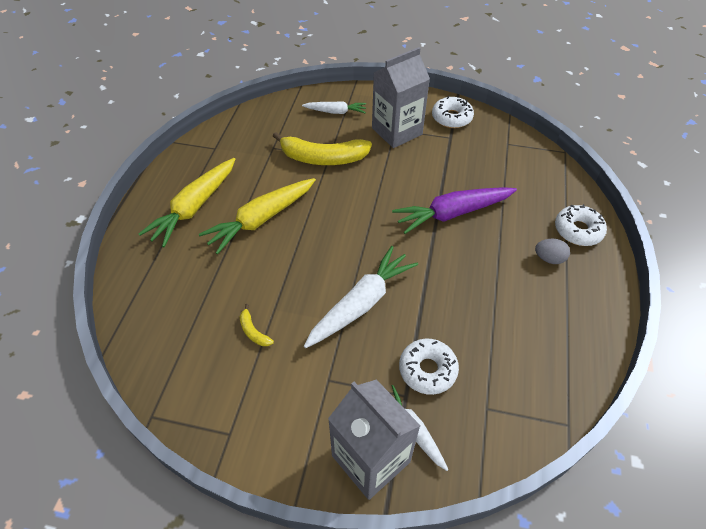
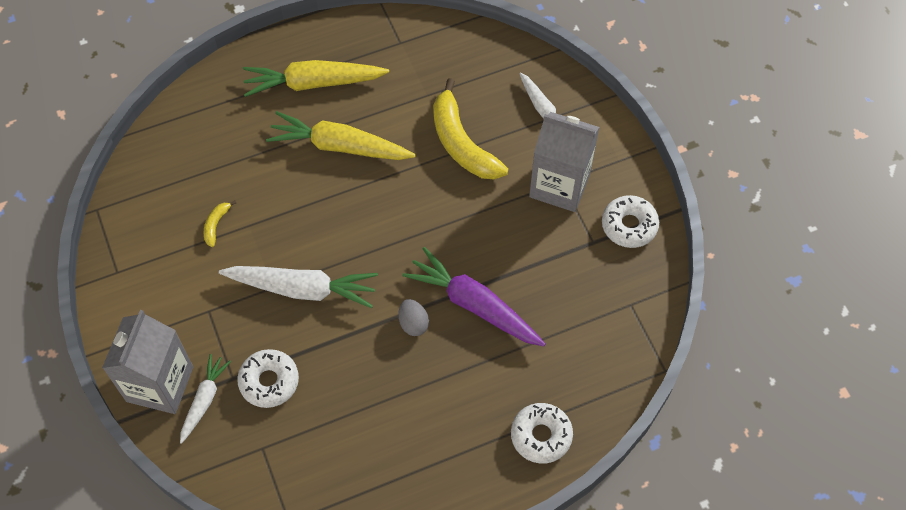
camera: 55 degrees right, 10 degrees up
(549, 258) = (478, 424): grey egg -> grey egg (413, 323)

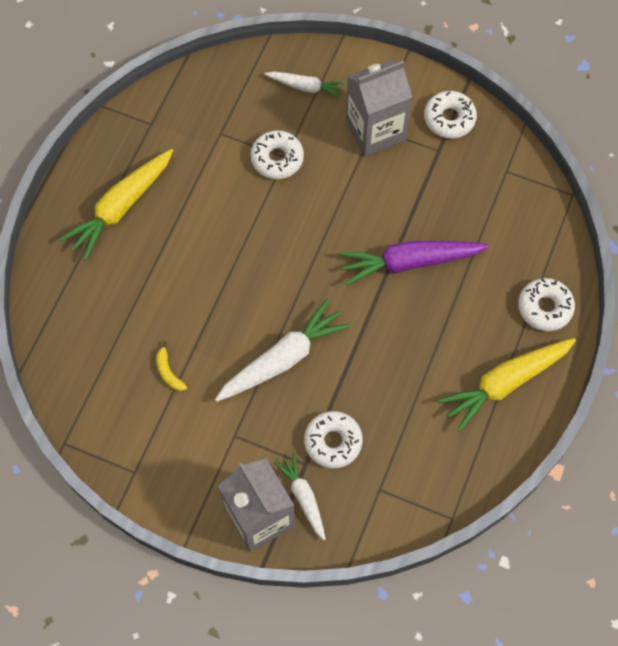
camera: 45 degrees left, 5 degrees up
(339, 146) = (193, 236): yellow carrot -> yellow carrot (504, 383)
(413, 323) = (384, 312): grey egg -> none
(462, 143) = (277, 159): yellow banana -> white donut

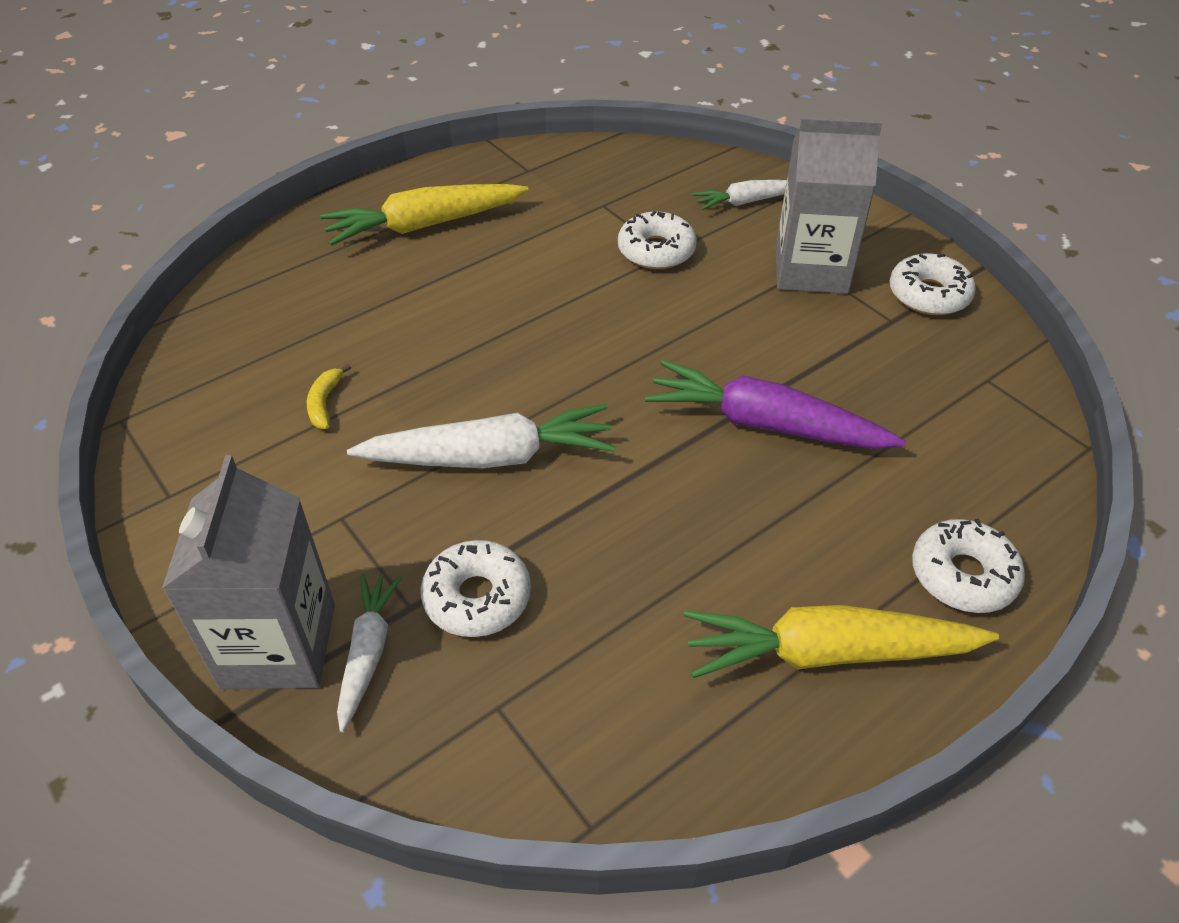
camera: 30 degrees right, 20 degrees down
(306, 87) = (746, 202): white carrot -> white carrot turned 120 degrees clockwise

